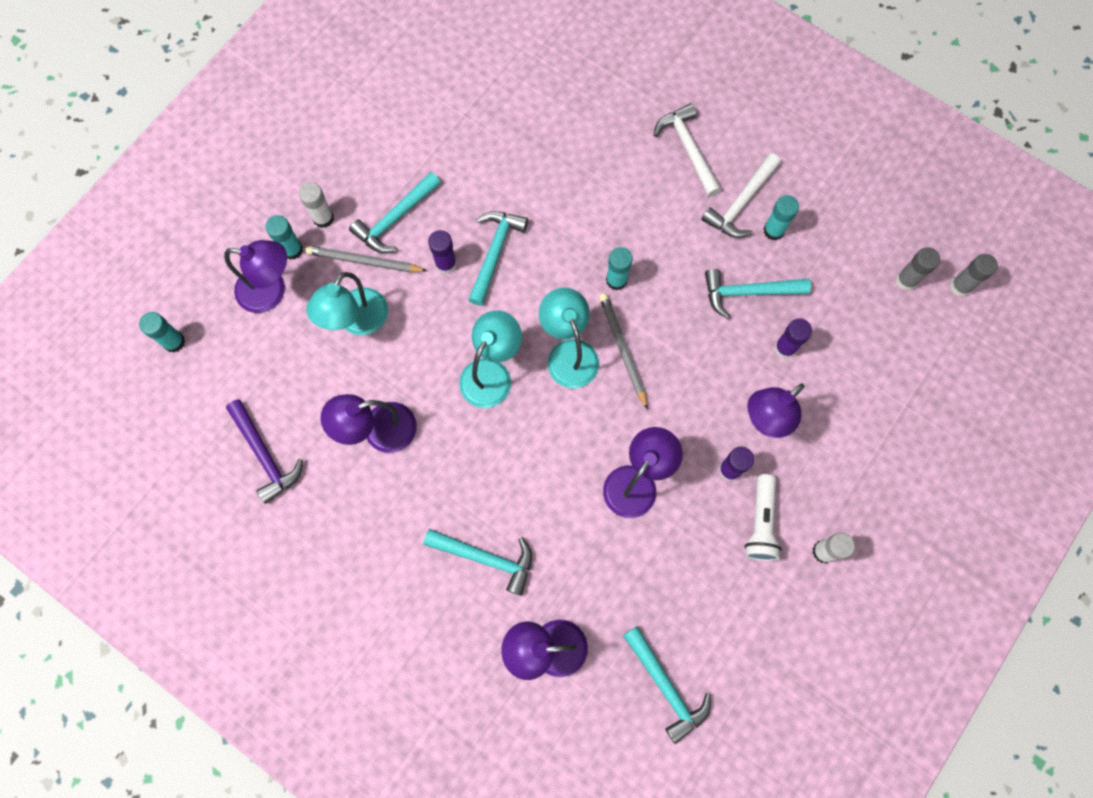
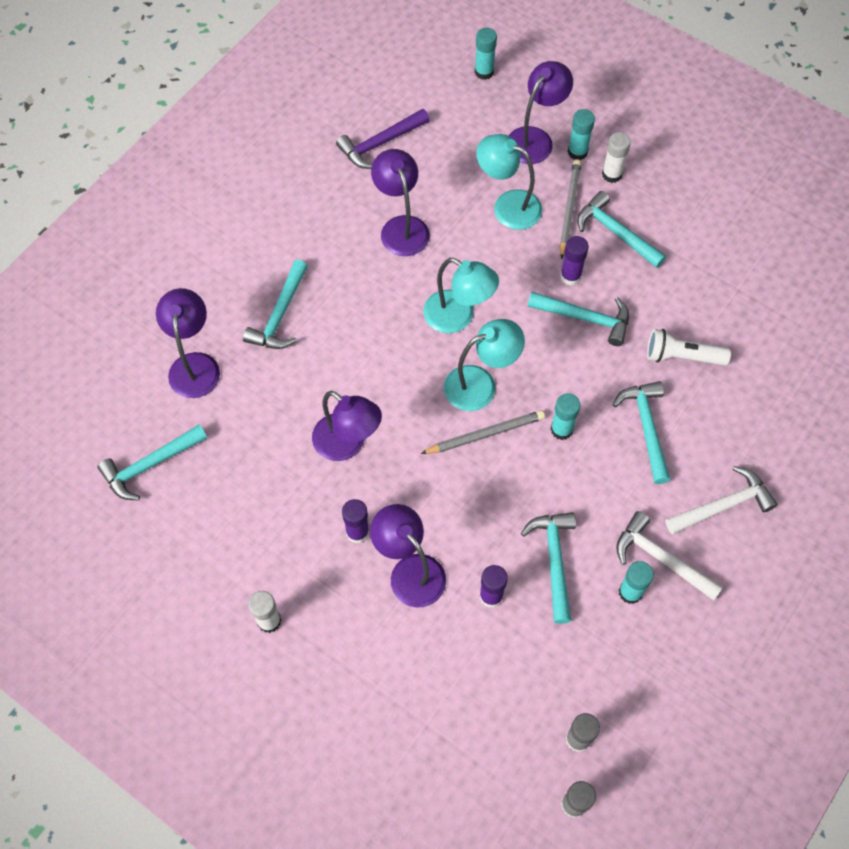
camera: 90 degrees right, 10 degrees down
(271, 291) = (535, 138): purple lamp -> purple lamp turned 150 degrees counterclockwise
(613, 206) = (646, 427): none -> turquoise hammer
(761, 523) = (301, 560): white flashlight -> white flashlight (682, 356)

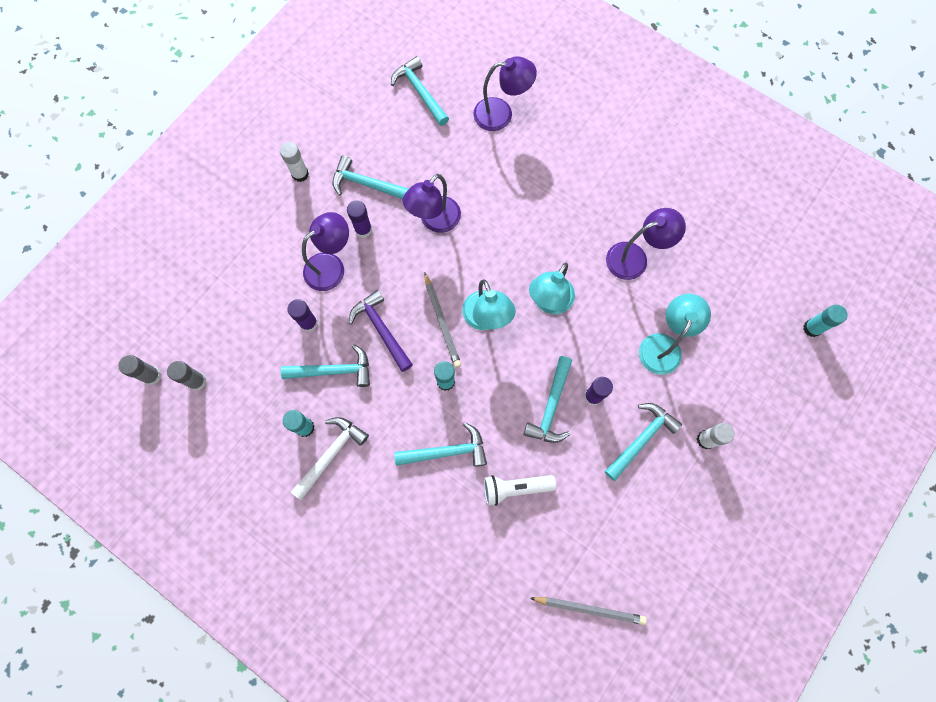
camera: 90 degrees right, 10 degrees up
(280, 315) = (546, 170): turquoise hammer -> turquoise hammer (367, 184)
(380, 143) = (720, 240): purple hammer -> purple hammer (381, 329)
(535, 138) = (739, 372): purple lamp -> none
(569, 209) = (664, 399): grey pencil -> grey pencil (589, 609)
(577, 152) = (728, 409): turquoise glue stick -> none
(682, 356) = (515, 488): white flashlight -> white flashlight turned 105 degrees counterclockwise
(723, 505) = (375, 510): white hammer -> none

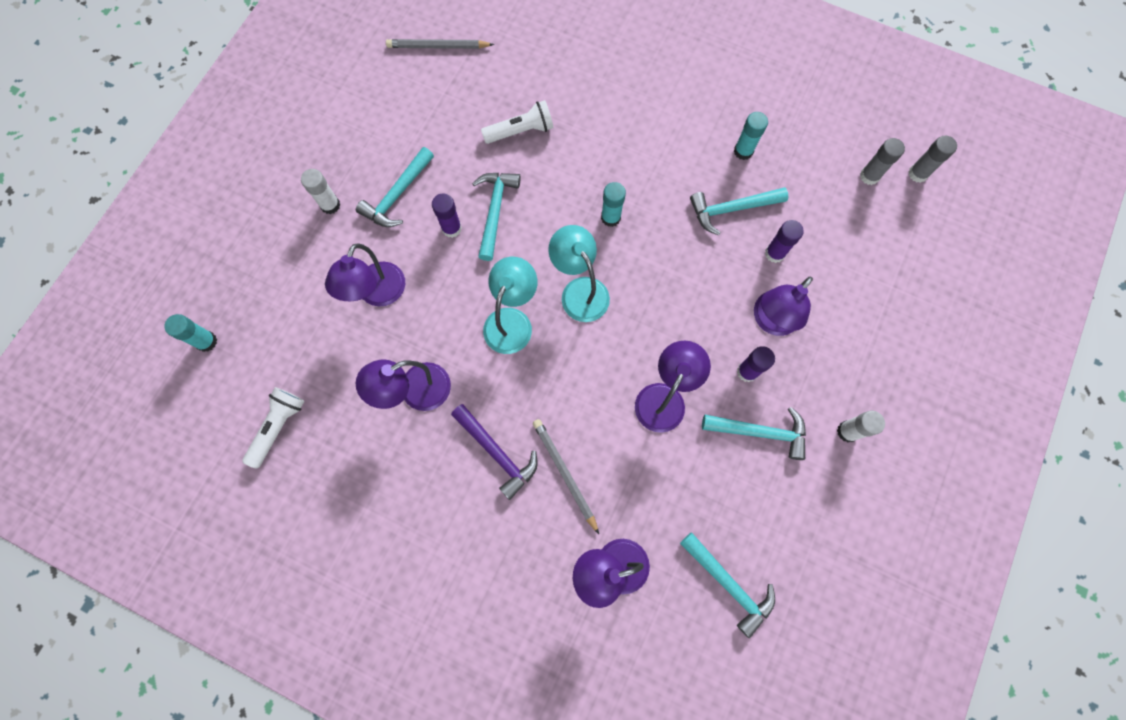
camera: 170 degrees right, 0 degrees up
(331, 454) = (709, 132): white hammer -> none
(381, 329) = (693, 260): purple hammer -> purple hammer (497, 453)
(442, 322) = (628, 279): grey pencil -> grey pencil (565, 473)
(447, 451) = (595, 152): turquoise hammer -> none
(663, 345) = (377, 294): turquoise lamp -> purple lamp
(747, 249) = (278, 427): none -> white flashlight

